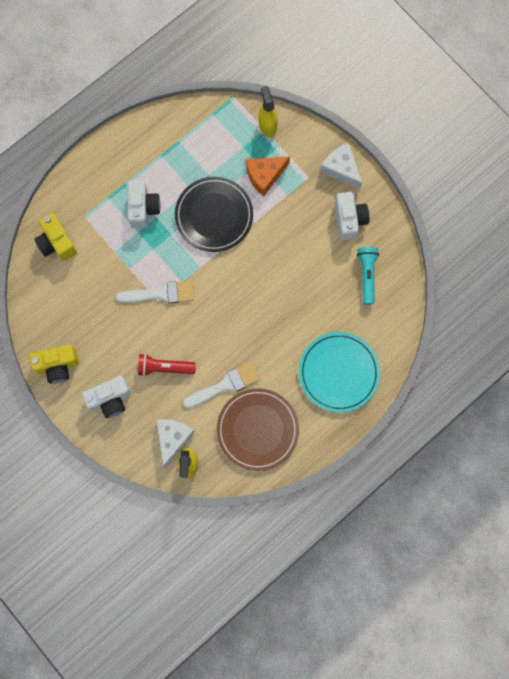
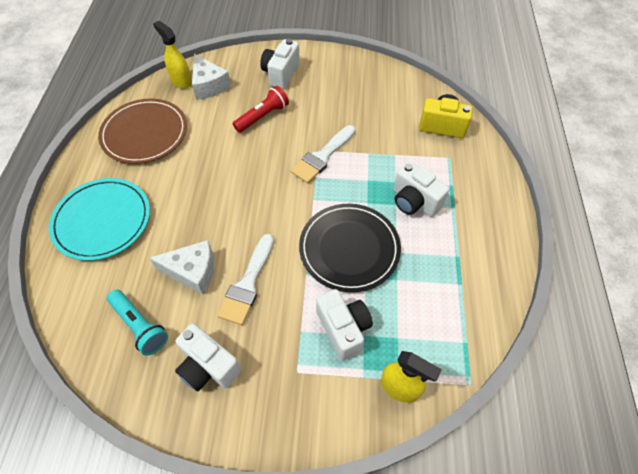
camera: 135 degrees right, 20 degrees down
(58, 366) = (340, 65): yellow camera -> none
(225, 385) = (201, 140): white brush -> white brush (247, 284)
(265, 176) = (343, 329): orange cheese -> white camera
(341, 169) = (269, 417): white cheese -> white cheese (192, 271)

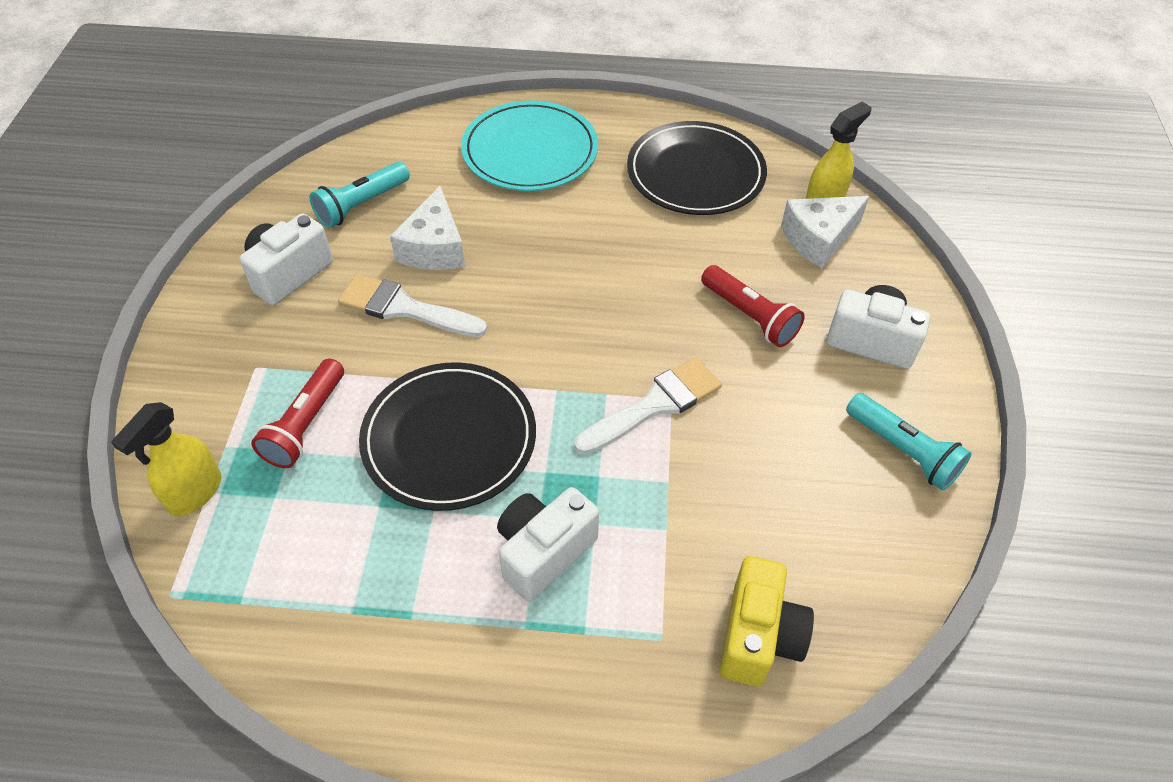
camera: 90 degrees right, 5 degrees down
(144, 133) = (695, 173): brown plate -> black plate
(322, 157) = (655, 405): white brush -> white brush turned 105 degrees clockwise
(343, 329) = (306, 424): white camera -> red flashlight
(344, 72) = (903, 451): none -> turquoise flashlight

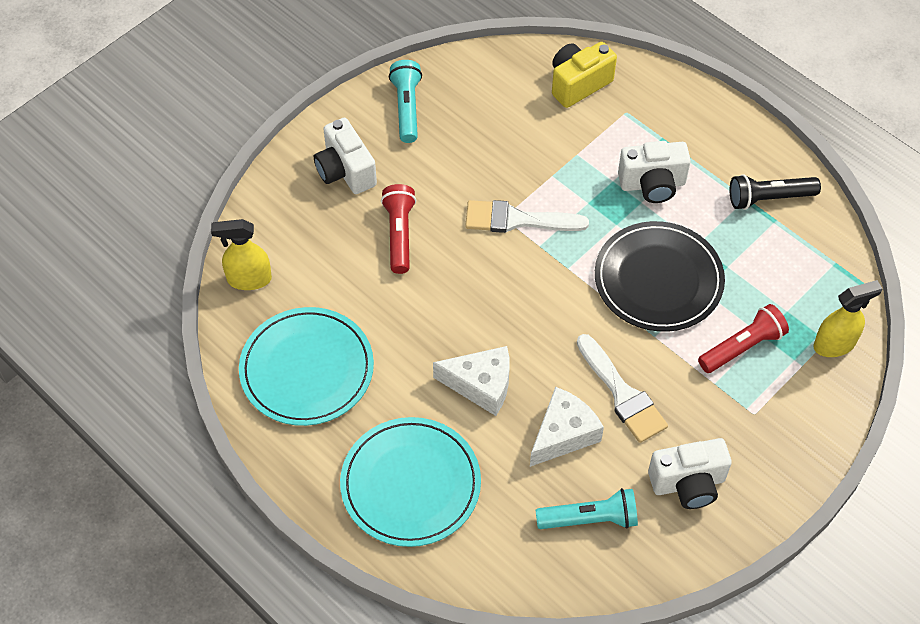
camera: 140 degrees left, 5 degrees up
(380, 638) = (769, 198): none -> black flashlight
(695, 173) = (307, 369): black plate -> turquoise plate
(818, 239) = (288, 255): white cheese -> white cheese (481, 385)

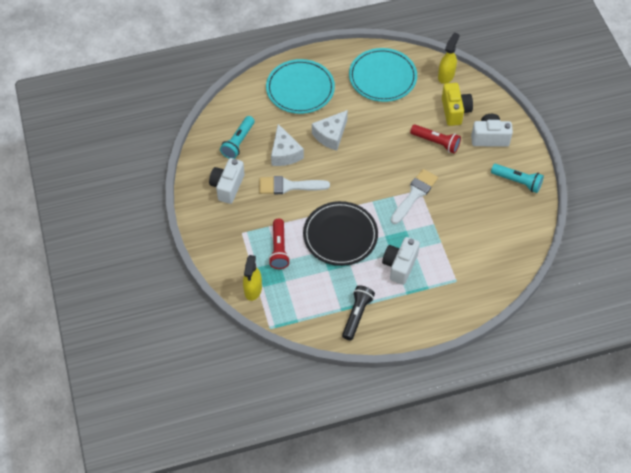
camera: 120 degrees right, 0 degrees up
(578, 84) = (489, 268): yellow camera -> yellow camera (455, 111)

